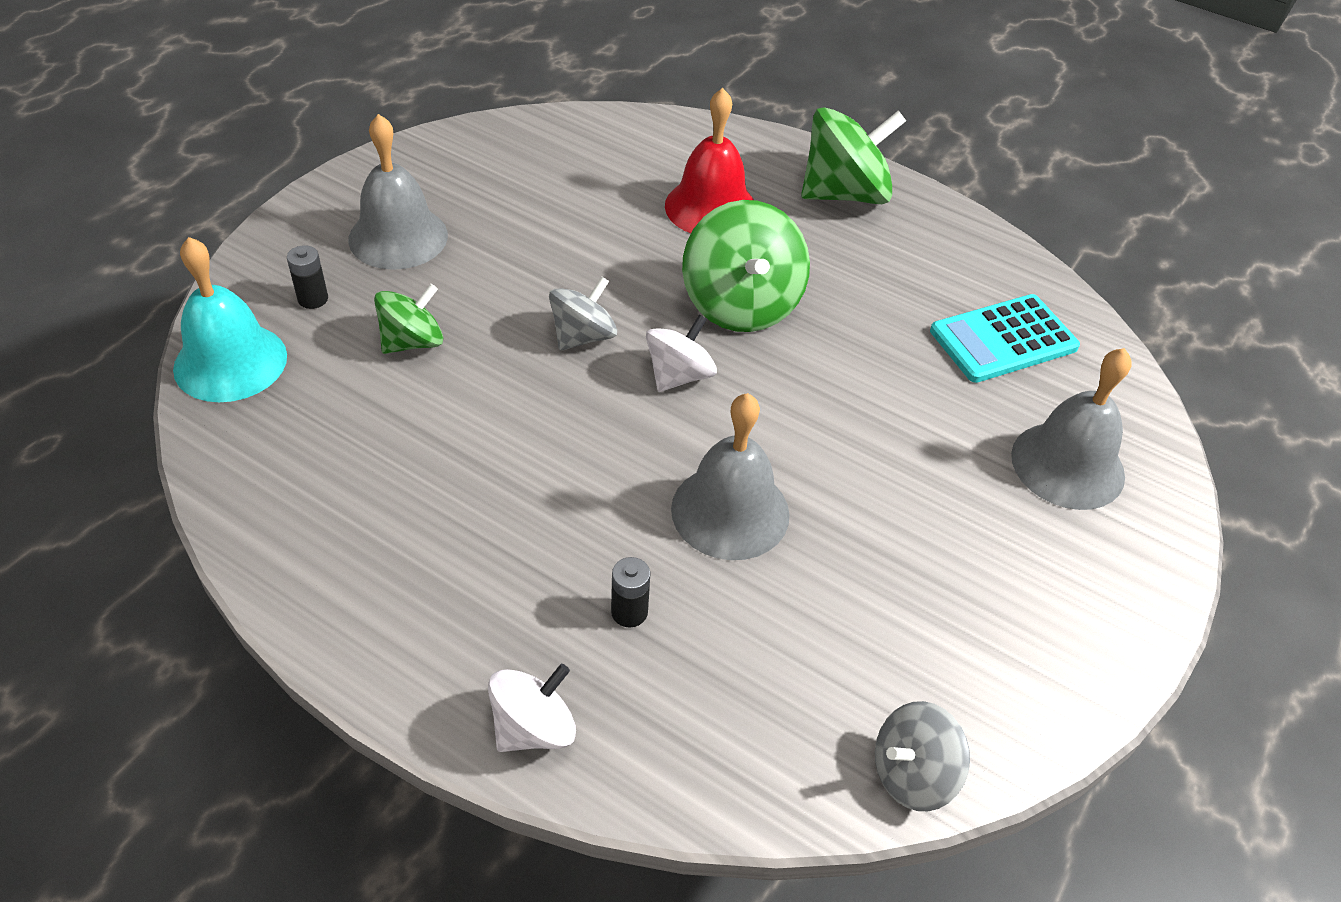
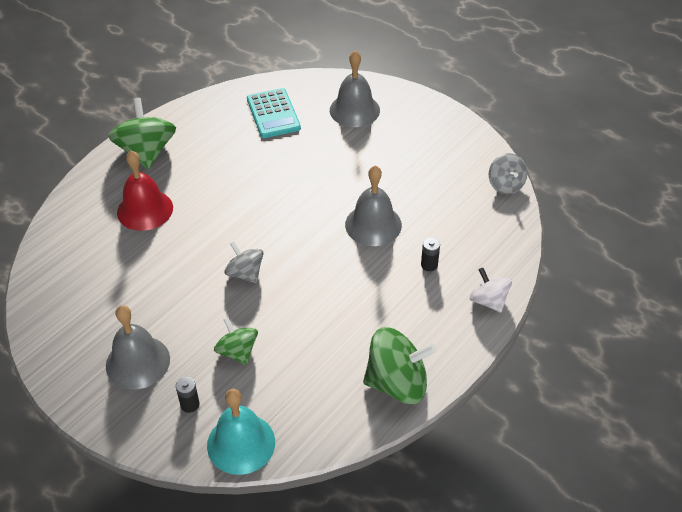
camera: 80 degrees left, 0 degrees up
(679, 375) = (281, 235): white spinning top -> none
(741, 304) = (231, 205): green spinning top -> green spinning top (397, 383)

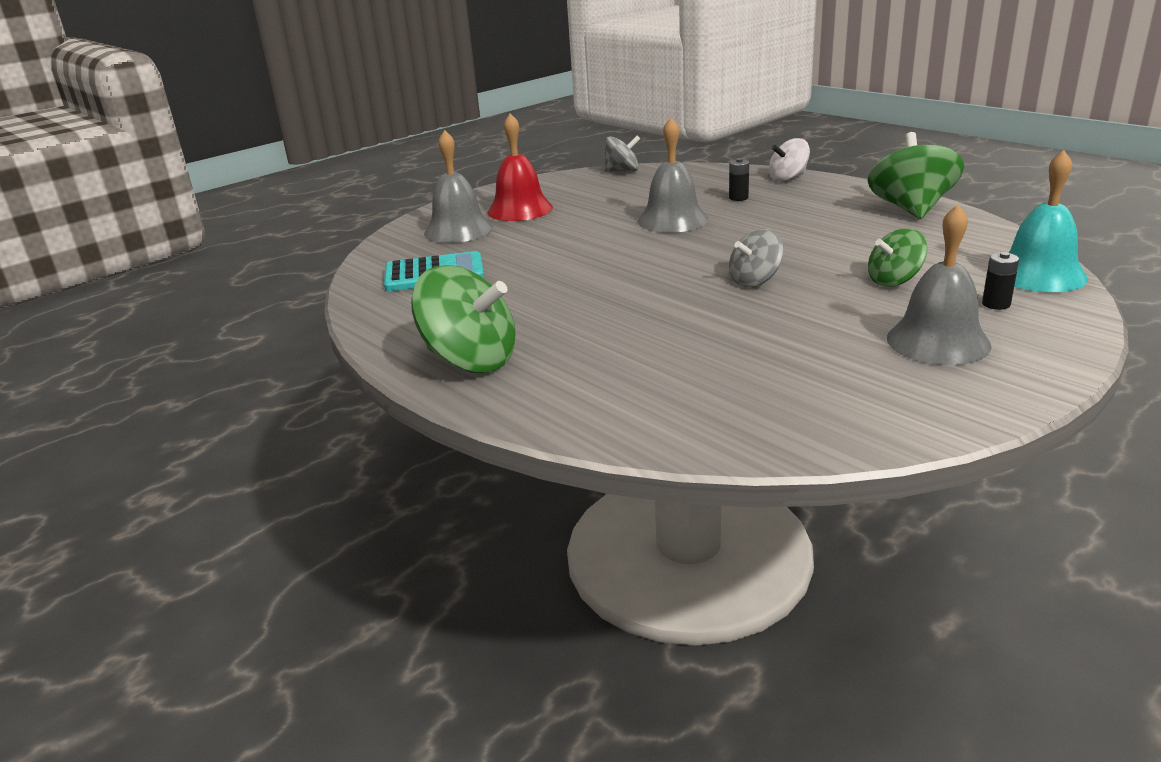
camera: 80 degrees left, 20 degrees down
(145, 210) = (614, 354): red bell -> red bell (520, 209)
(146, 152) = (470, 360): green spinning top -> green spinning top turned 150 degrees counterclockwise

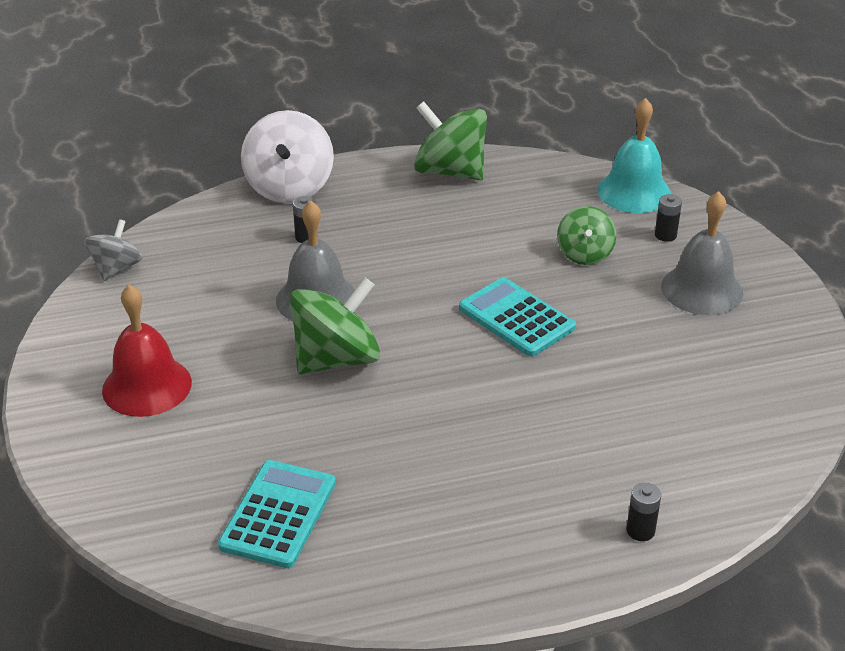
camera: 65 degrees left, 10 degrees up
(458, 230) = (156, 455): grey bell -> none
(470, 360) = (532, 550): green spinning top -> green spinning top (336, 359)
(536, 398) = (640, 531): none -> black battery
(755, 281) = (516, 318): grey spinning top -> turquoise calculator
(788, 178) = (289, 187): white spinning top -> white spinning top, size x1.68

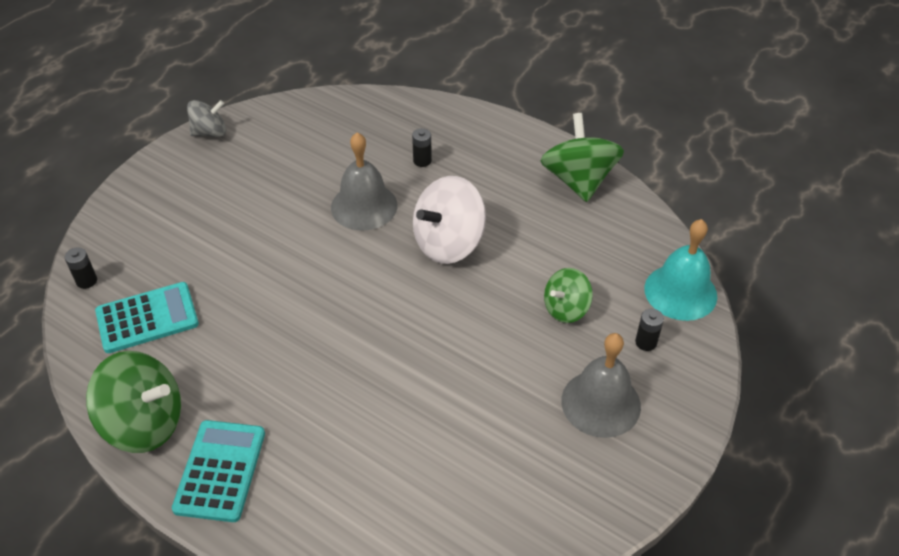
camera: 50 degrees right, 10 degrees up
(116, 268) = (302, 105): grey spinning top -> grey spinning top (210, 132)
(147, 386) = (209, 189): red bell -> none
(289, 187) = (466, 120): white spinning top -> white spinning top (448, 243)
(336, 359) = (313, 253): green spinning top -> green spinning top (144, 423)
(516, 318) = (449, 315): turquoise calculator -> turquoise calculator (220, 471)
(640, 531) = (283, 518): black battery -> black battery (86, 281)

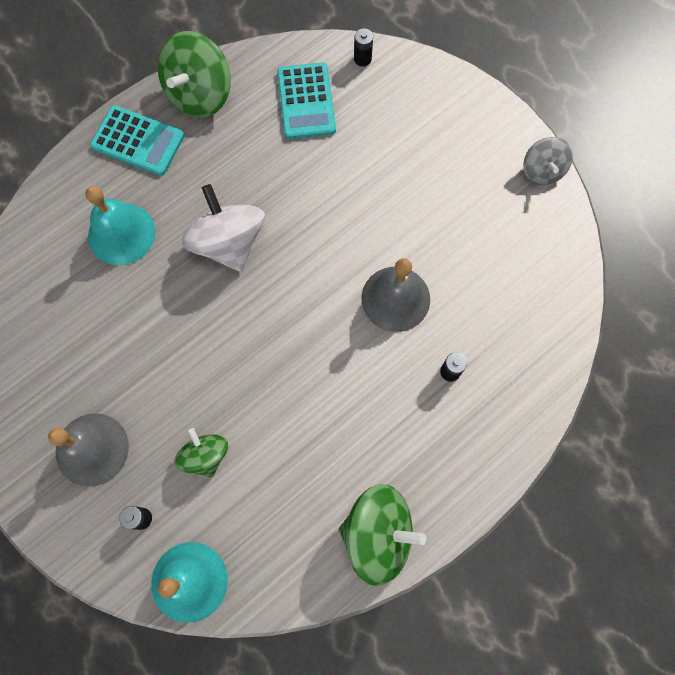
camera: 105 degrees right, 25 degrees up
(349, 451) = (121, 233): none -> turquoise bell
(448, 243) = (322, 367): white spinning top -> white spinning top (228, 242)

